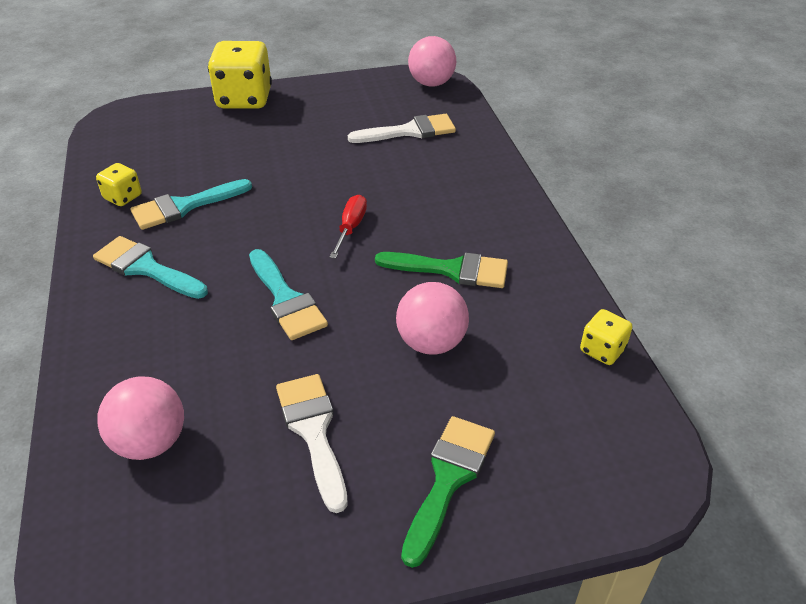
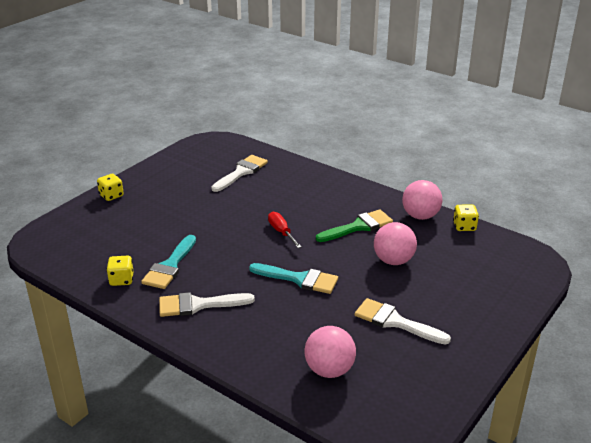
camera: 40 degrees left, 10 degrees down
(146, 268) = (198, 305): turquoise brush -> white brush
(244, 99) = (111, 195): yellow dice -> yellow dice, size x0.50
(431, 83) = (216, 142): pink ball -> pink ball (420, 216)
(448, 479) = (472, 305): green brush -> none

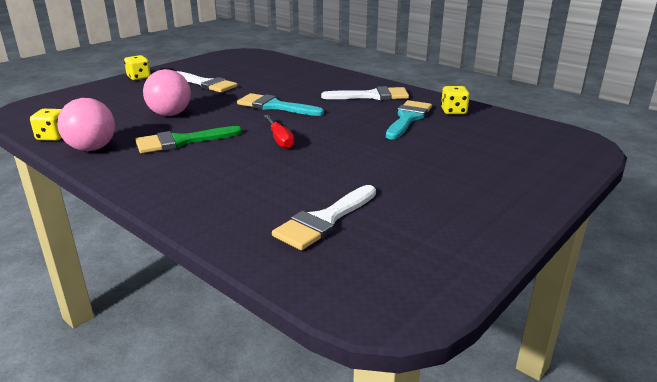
camera: 175 degrees left, 5 degrees down
(111, 195) = (535, 191): yellow dice -> yellow dice (139, 77)
(329, 370) = (272, 69): pink ball -> none

